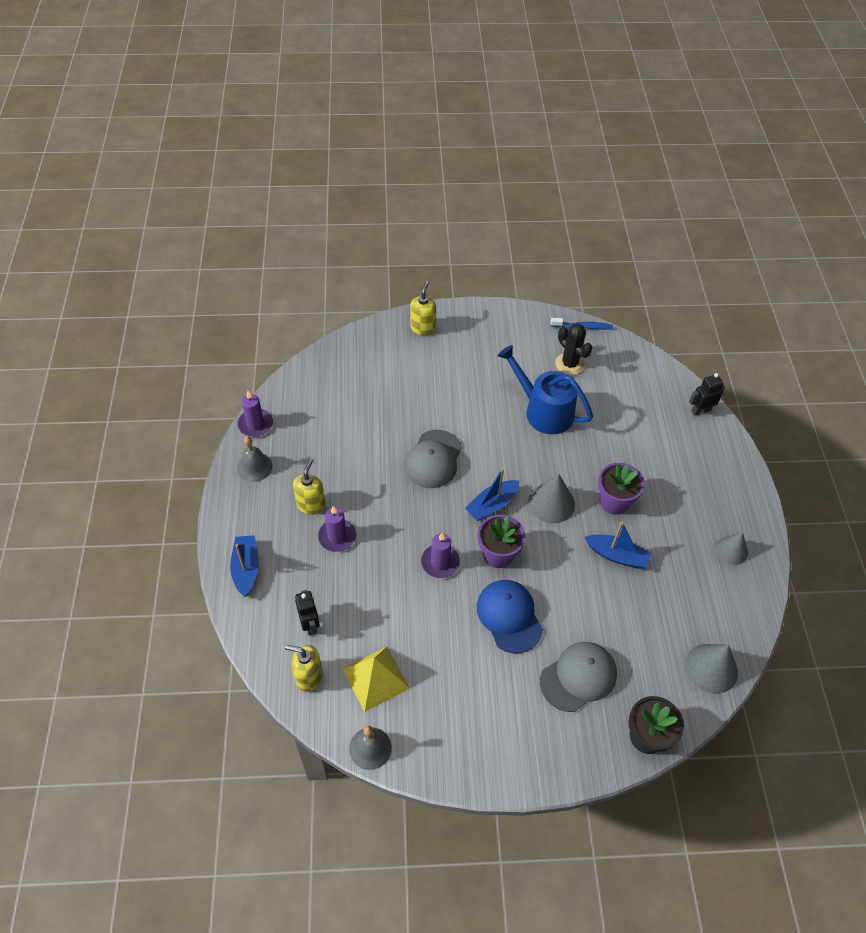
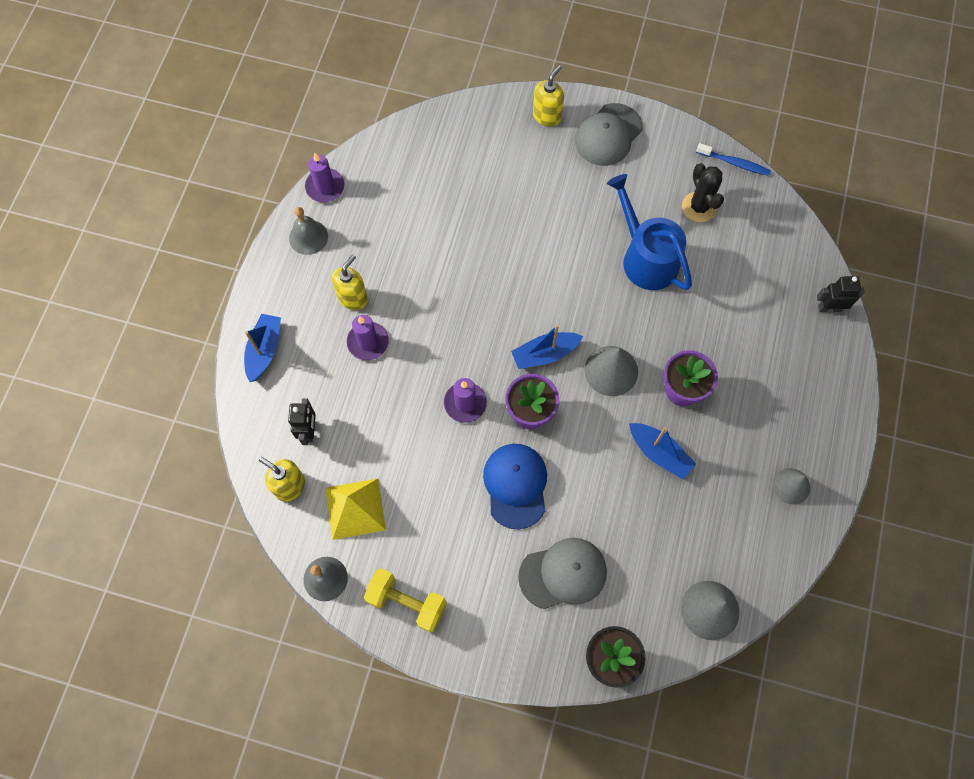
camera: 20 degrees right, 15 degrees up
(433, 459) = (501, 282): grey cap -> grey cap (608, 135)
(452, 745) = (407, 602): none -> yellow dumbbell

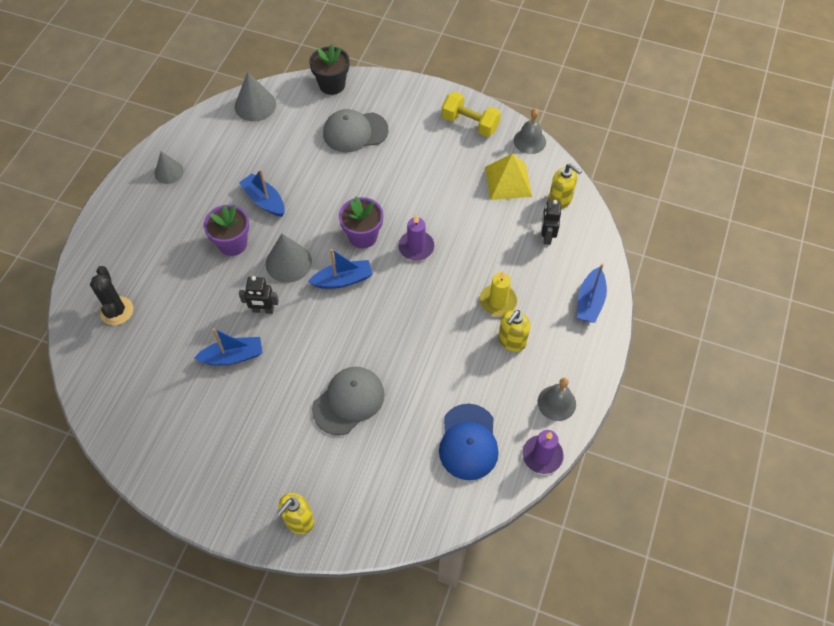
camera: 175 degrees left, 10 degrees down
(368, 342) = (498, 301): purple candle -> yellow candle
(515, 485) = (382, 187): blue cap -> blue cap (468, 442)
(608, 135) = (237, 491): grey cap -> grey cap (348, 401)
(646, 258) = (233, 356): blue watering can -> blue boat
(699, 207) = (166, 402): black cactus -> black cactus (117, 311)
(734, 163) = (115, 447): blue toothbrush -> none
(829, 308) = (81, 299): black robot -> black robot (263, 310)

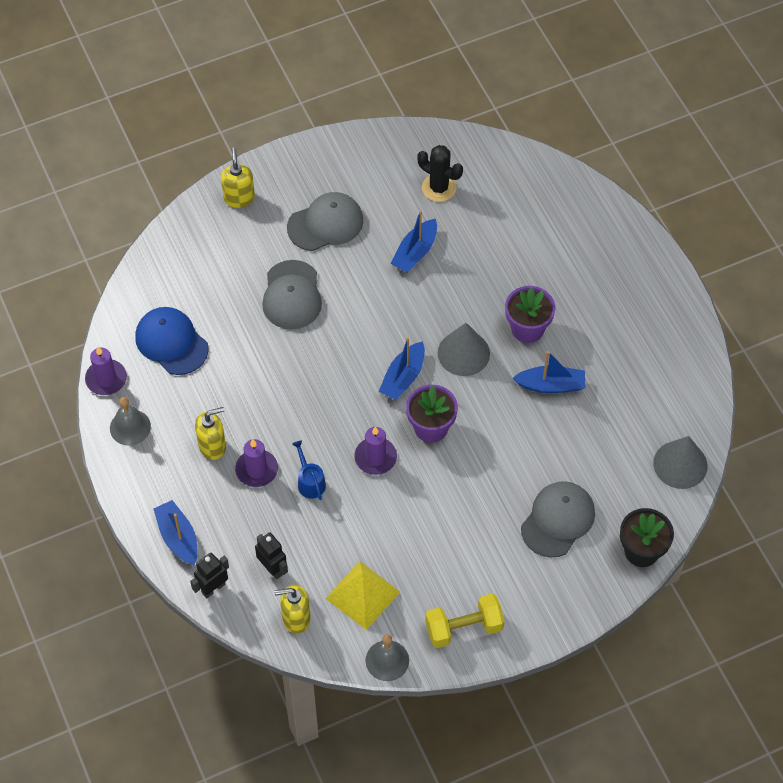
camera: 135 degrees right, 0 degrees up
(117, 311) = (543, 208): black cactus -> black cactus (439, 188)
(169, 172) = (662, 338): grey cone -> none
(263, 310) = (436, 301): black robot -> black robot (213, 588)
(264, 436) = (325, 224): none -> grey cap
(472, 266) = (310, 482): none -> blue watering can
(498, 301) = (256, 470): yellow candle -> purple candle
(511, 341) = (212, 446): yellow soap dispenser -> yellow soap dispenser turned 75 degrees clockwise

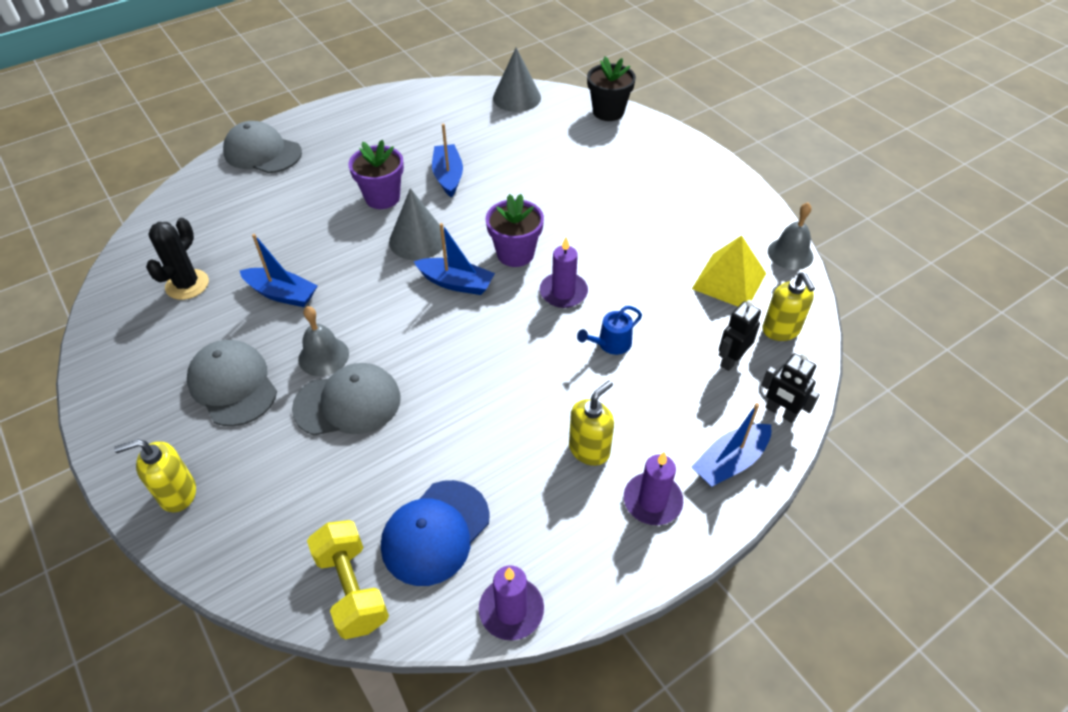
camera: 100 degrees left, 10 degrees down
(130, 427) = (585, 557): grey bell -> grey bell (323, 356)
(212, 446) = (589, 449): yellow soap dispenser -> yellow soap dispenser turned 75 degrees clockwise
(256, 470) = (610, 397): purple candle -> purple candle (652, 501)
(464, 628) = (730, 206): yellow dumbbell -> yellow dumbbell (352, 589)
(558, 520) = (595, 160): grey cap -> grey cap (262, 153)

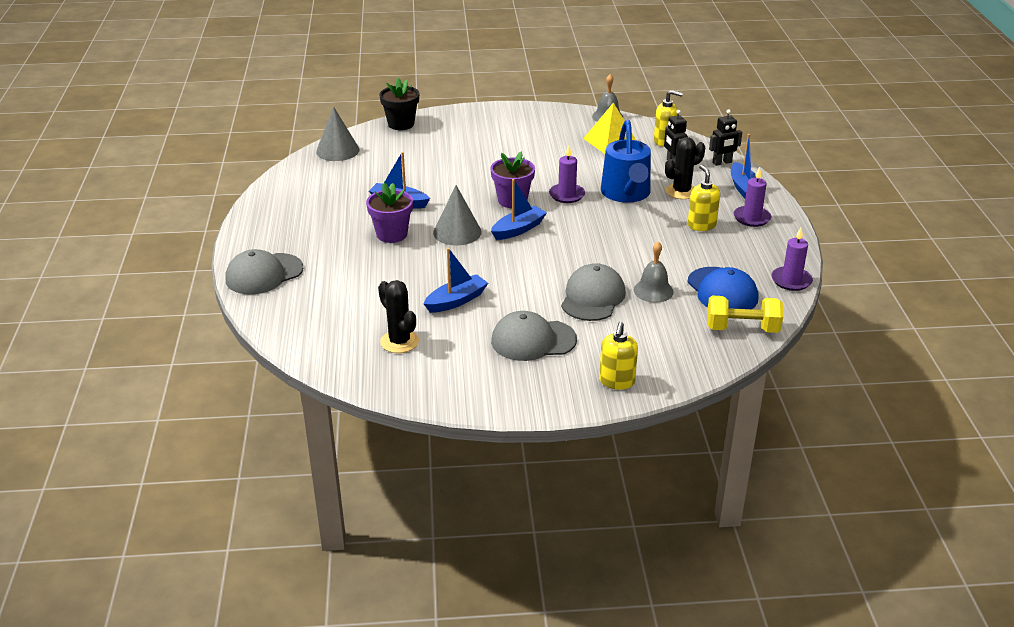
camera: 60 degrees left, 15 degrees down
(323, 356) = (539, 297): grey bell -> grey bell (653, 291)
(611, 344) = (626, 193): blue watering can -> blue watering can, size x2.12
(661, 396) = (681, 191): none -> black cactus

